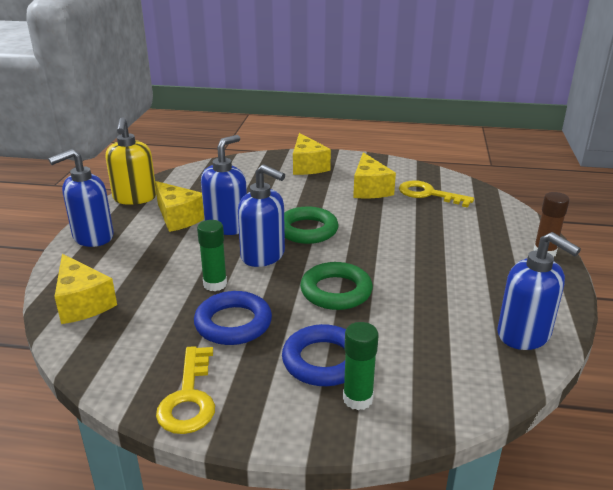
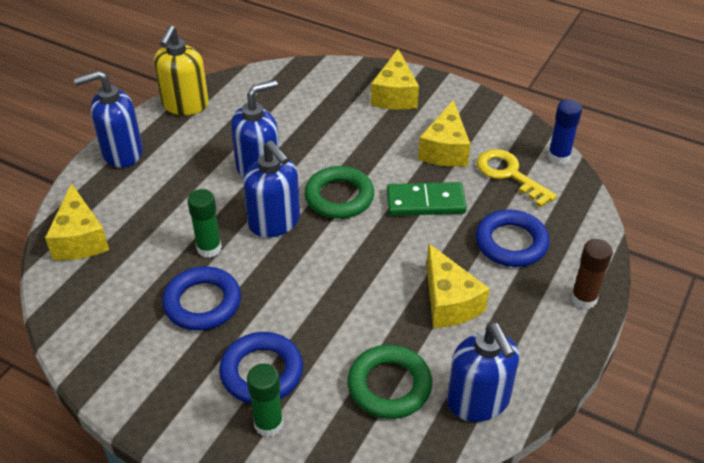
camera: 20 degrees right, 15 degrees up
(178, 217) = (216, 145): yellow cheese -> yellow cheese (449, 302)
(189, 397) = (125, 376): yellow key -> none
(336, 291) = (321, 290): green ring -> green ring (389, 386)
(379, 220) = (425, 202): none -> green domino
(455, 179) = (559, 157): none -> blue glue stick
(463, 231) = (511, 243): none -> blue ring

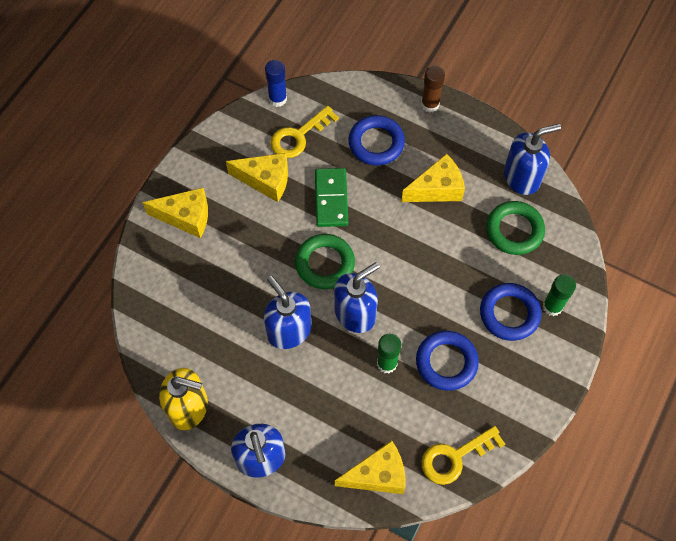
camera: 90 degrees left, 20 degrees up
(82, 307) = (455, 457): none -> yellow key

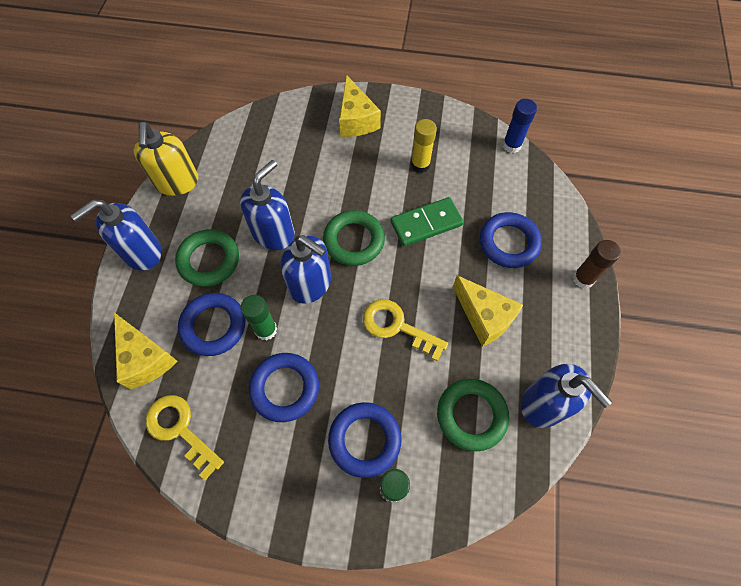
camera: 70 degrees right, 0 degrees up
(266, 180) = (420, 165): yellow cheese -> yellow glue stick
(295, 396) = (209, 260): none -> green ring
(298, 136) = (481, 175): yellow key -> yellow key (397, 326)
(367, 407) = (213, 326): none -> blue ring

